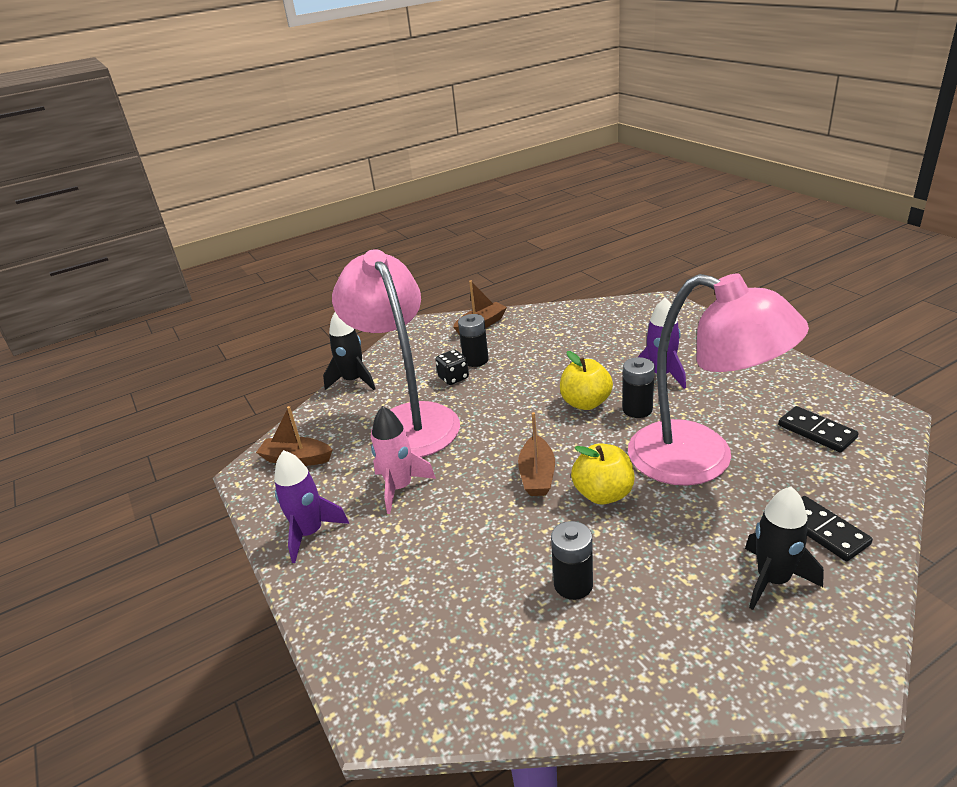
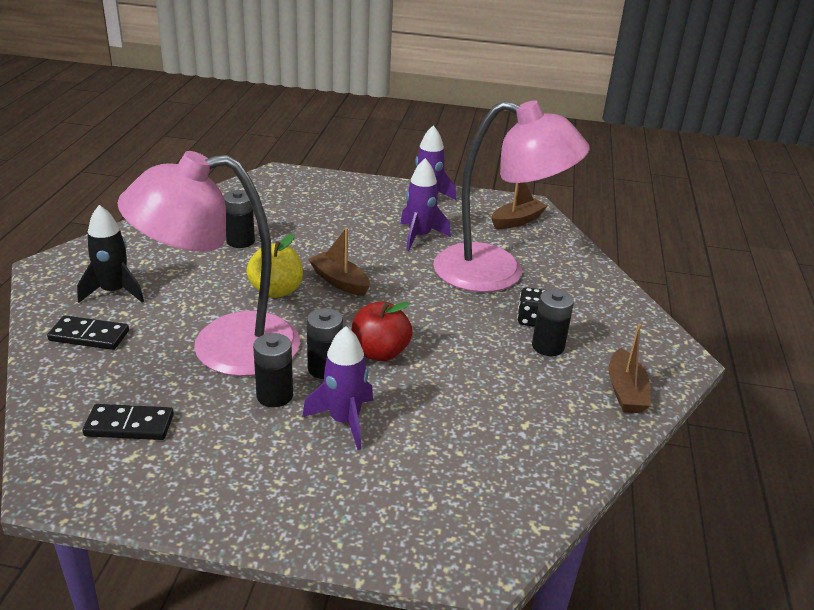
camera: 125 degrees right, 0 degrees up
(353, 381) = (604, 279): black rocket -> none
(400, 488) = (419, 236): pink rocket -> purple rocket
(585, 403) = (380, 352): yellow apple -> red apple
(692, 407) = (274, 395): none -> black battery

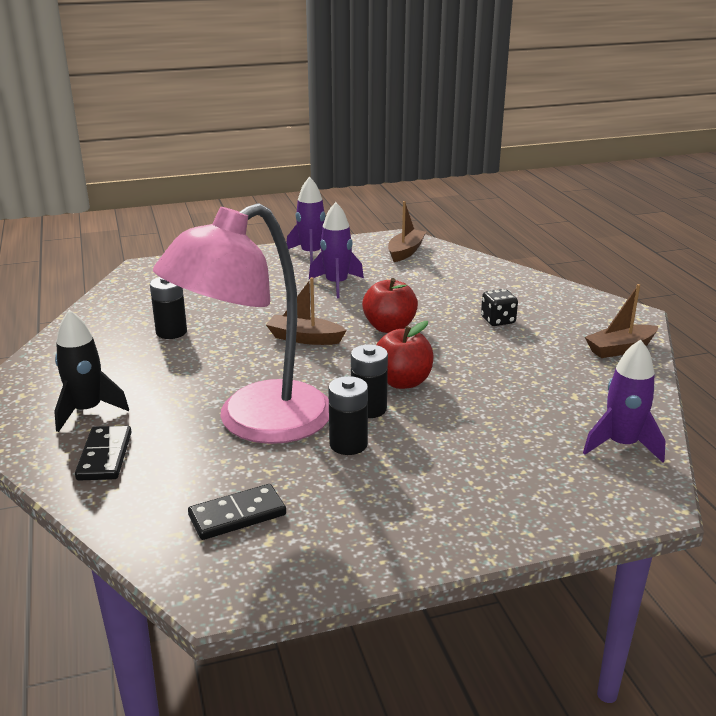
camera: 25 degrees left, 5 degrees down
(89, 336) = (105, 456): black domino -> black domino turned 75 degrees counterclockwise
(276, 291) = (254, 362): yellow apple -> none
(344, 421) = (431, 442): purple rocket -> purple rocket (621, 445)
(423, 294) = (389, 327): none -> red apple
(497, 273) = (432, 294): pink lamp -> none
(548, 346) = (530, 336): black battery -> none
(625, 391) = (620, 349): brown boat -> brown boat turned 90 degrees clockwise

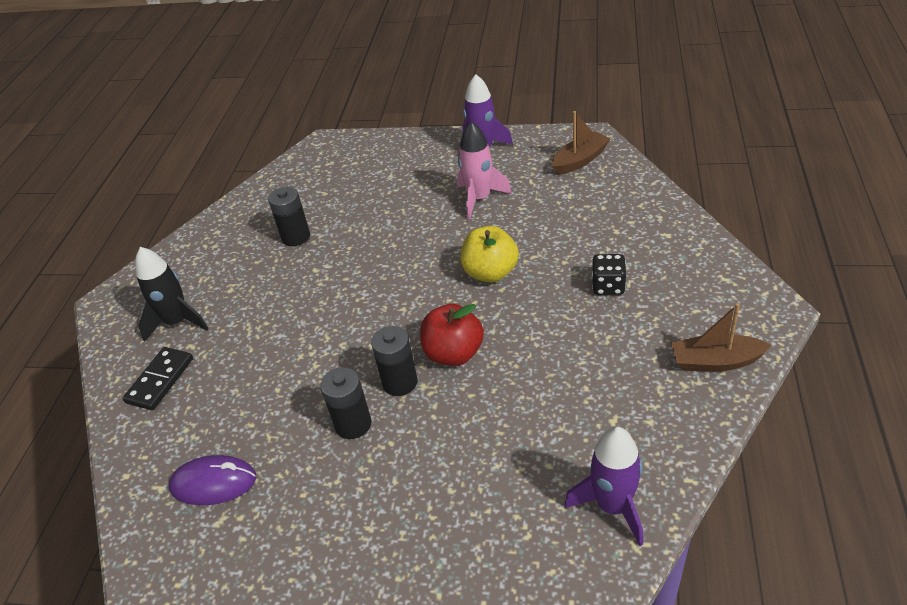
camera: 30 degrees right, 15 degrees up
(237, 515) = (213, 483): black domino -> purple mouse
(255, 422) = (294, 373): pink lamp -> none
(304, 338) = (402, 271): brown boat -> none
(336, 284) = (479, 199): purple rocket -> pink rocket
(389, 327) = (490, 273): red apple -> yellow apple

